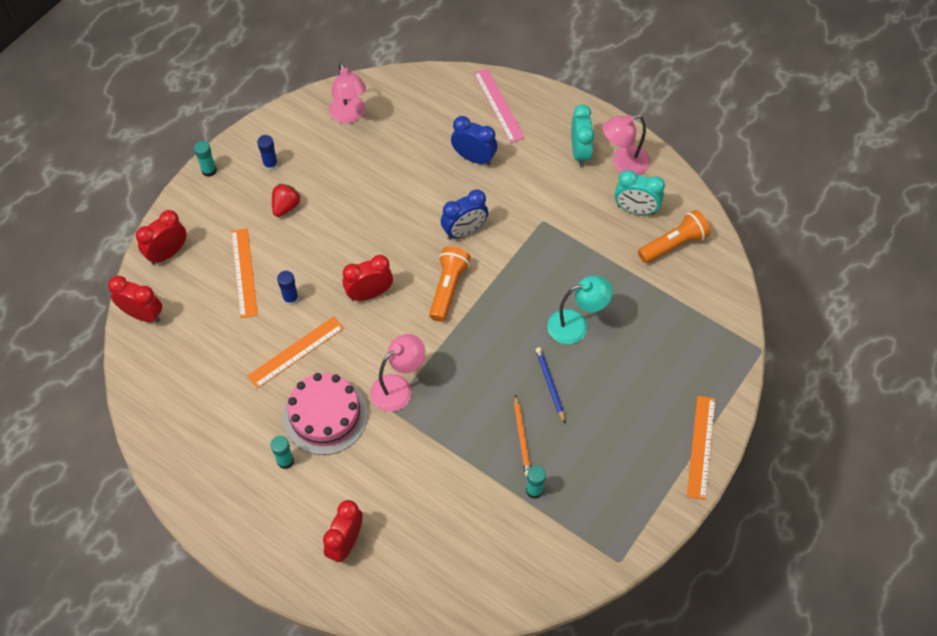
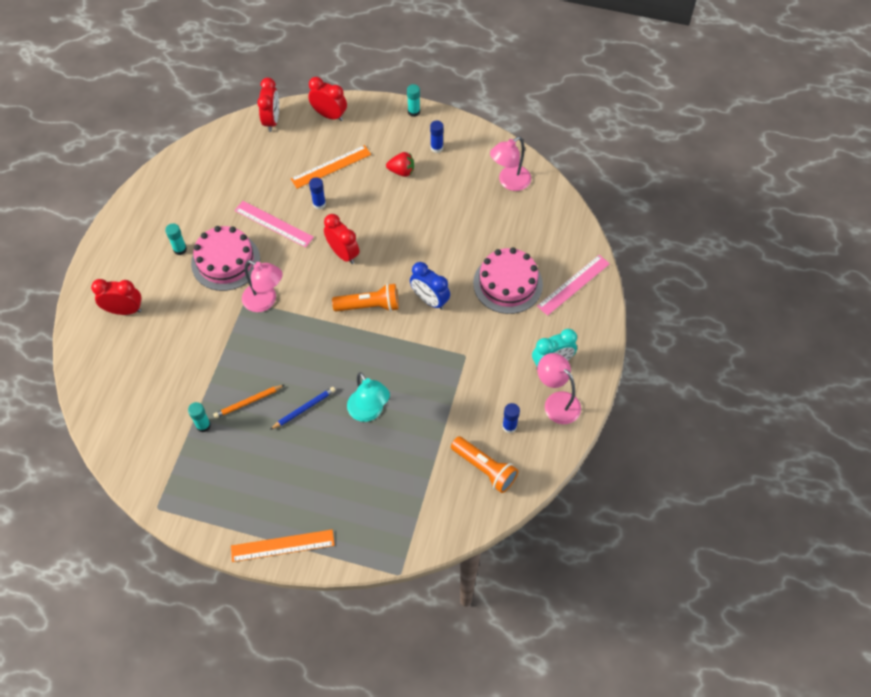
camera: 70 degrees right, 0 degrees up
(296, 352) = (273, 224): orange ruler -> pink ruler
(474, 158) = (507, 283): blue clock -> pink cake
(635, 209) = (509, 426): turquoise clock -> blue glue stick

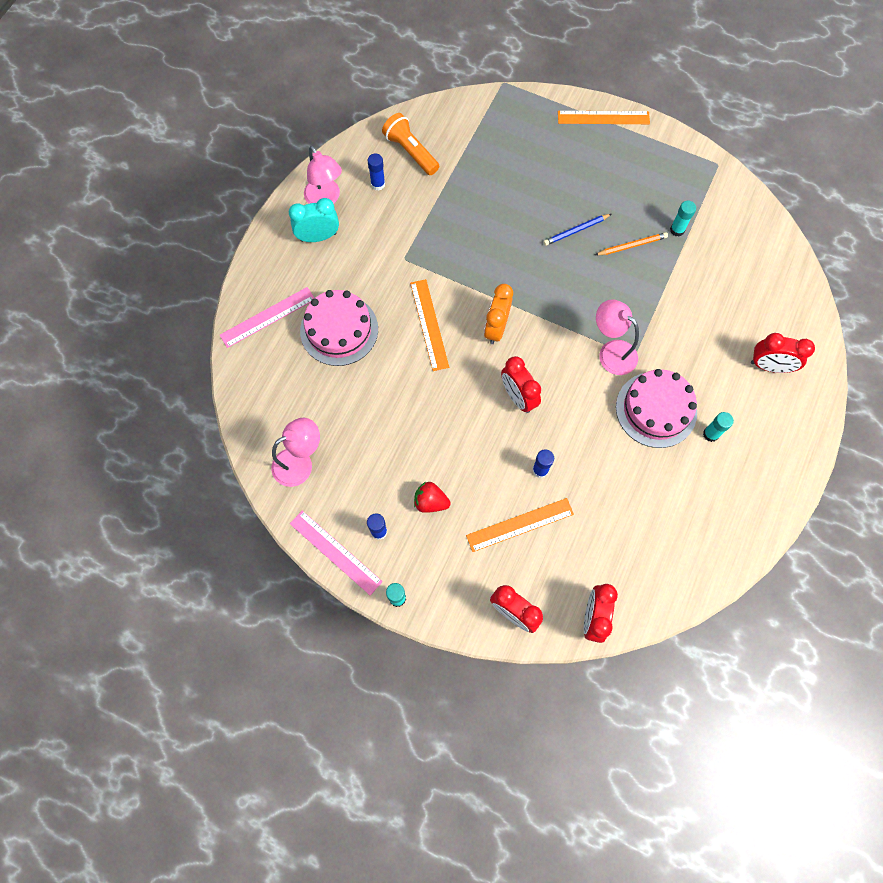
camera: 170 degrees left, 10 degrees up
(273, 224) = (597, 451): pink ruler -> pink ruler (335, 552)
(369, 306) = (496, 328): orange flashlight -> orange clock
(369, 412) = (511, 218): turquoise lamp -> none
(429, 300) = (429, 324): blue clock -> orange ruler

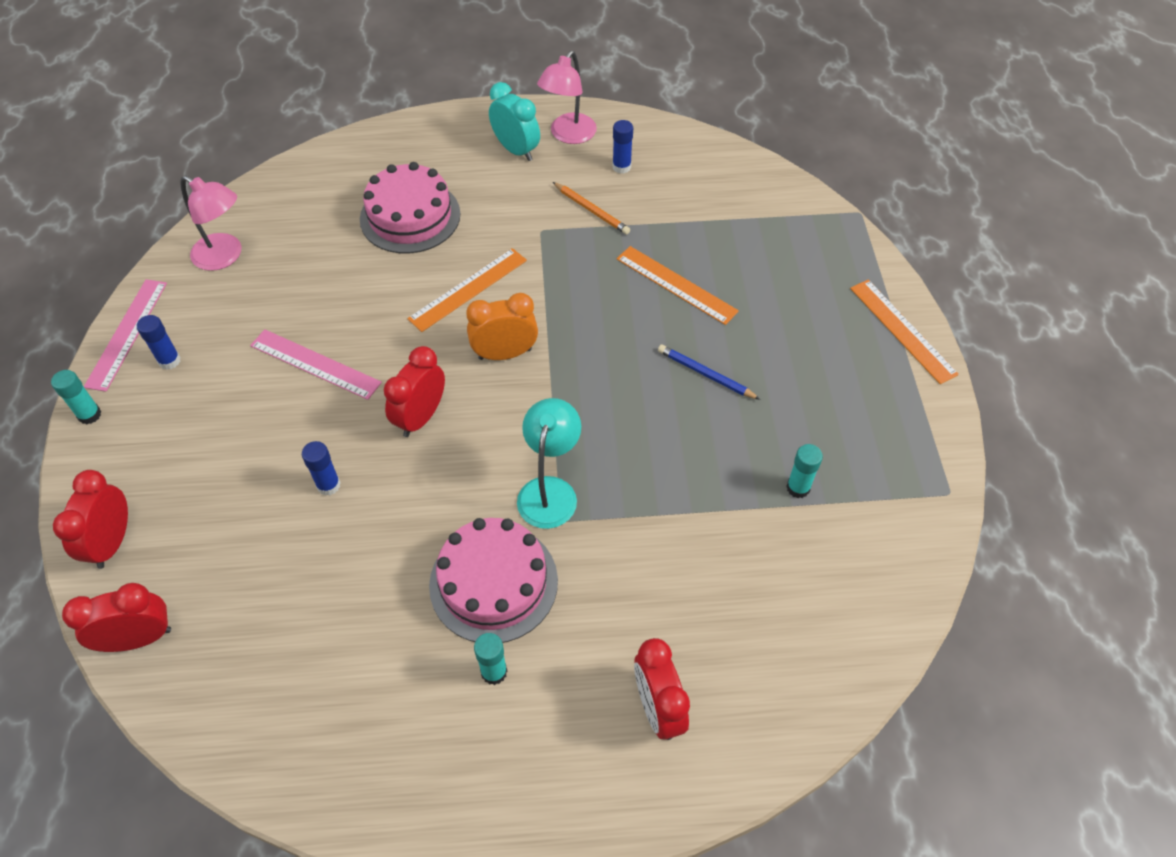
camera: 60 degrees right, 15 degrees down
(267, 317) = (389, 155): pink ruler -> pink ruler (315, 364)
(410, 151) = (688, 174): orange flashlight -> none
(430, 502) = (230, 392): red strawberry -> none
(520, 525) = (240, 496): orange ruler -> orange ruler (676, 285)
(611, 352) = (550, 491): pink lamp -> turquoise lamp
(632, 245) = (731, 445): orange pencil -> orange pencil (591, 210)

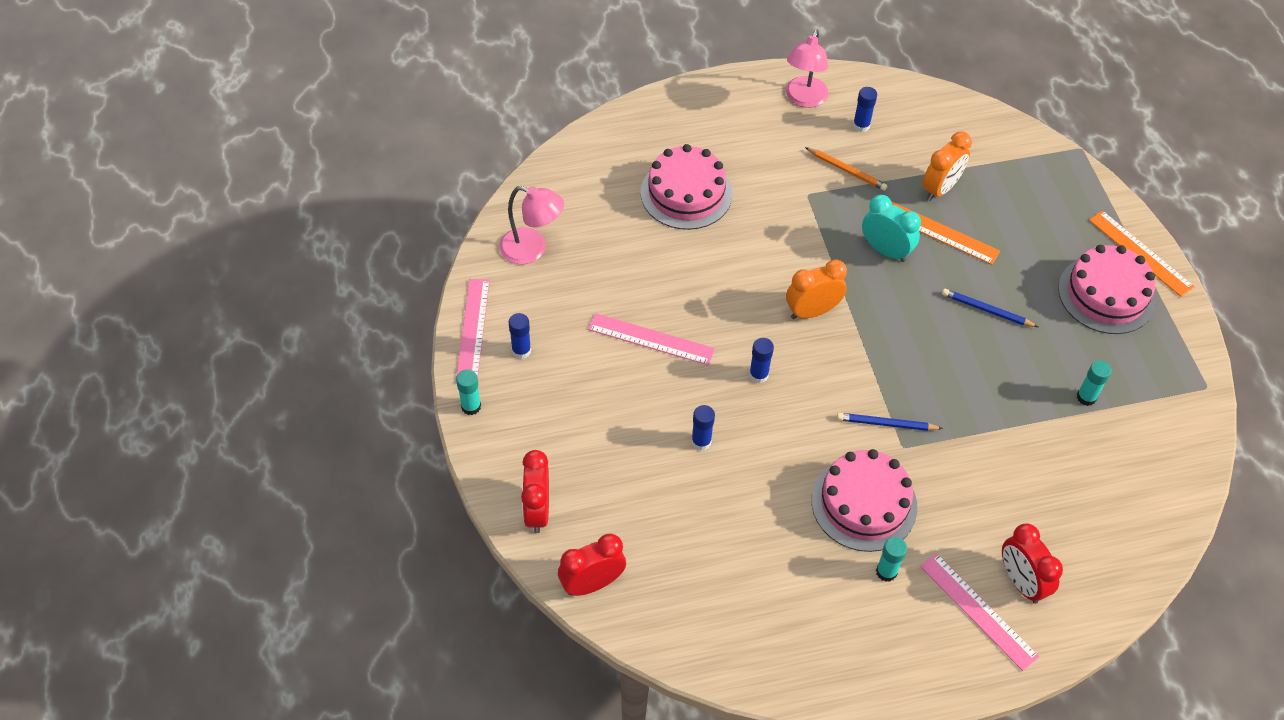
camera: 10 degrees left, 0 degrees up
(421, 417) = (758, 375): red clock -> blue glue stick
(468, 289) = (761, 256): orange ruler -> none
(516, 150) = (761, 118): turquoise clock -> turquoise clock (885, 250)
(550, 491) = (886, 424): turquoise lamp -> blue pencil
(593, 739) = (978, 610): none -> pink ruler
(689, 239) = (940, 189): none -> orange clock
(851, 372) = (1106, 294): none -> pink cake

